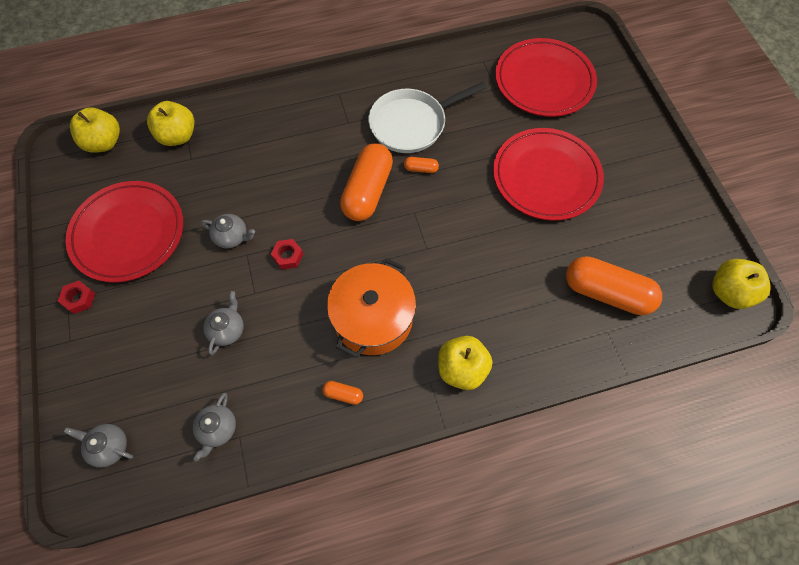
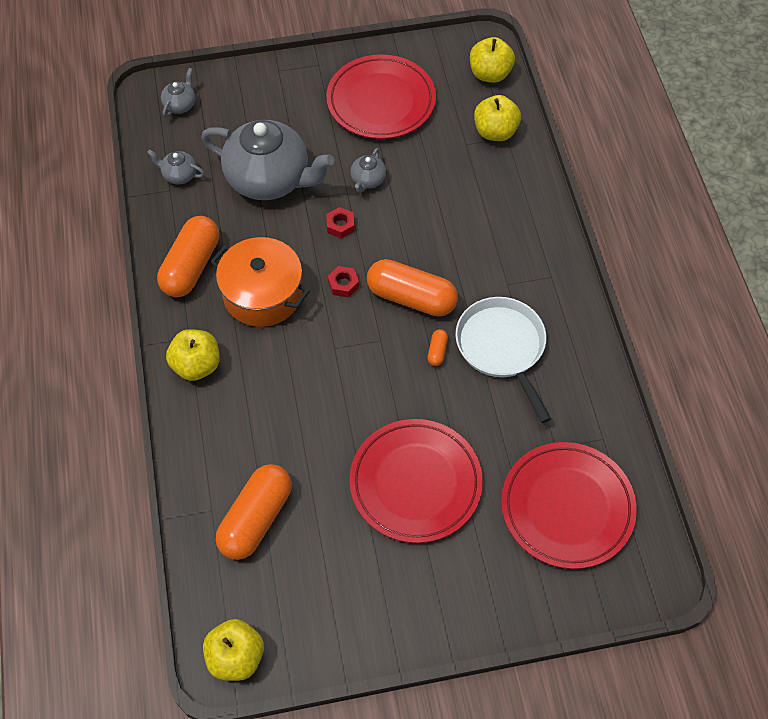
camera: 95 degrees right, 5 degrees down
(79, 299) = (317, 73): red nut -> red nut (343, 284)
(227, 330) = (270, 179): grey teapot -> grey teapot, size x2.39
(343, 394) = (191, 266): orange capsule -> orange capsule, size x2.41

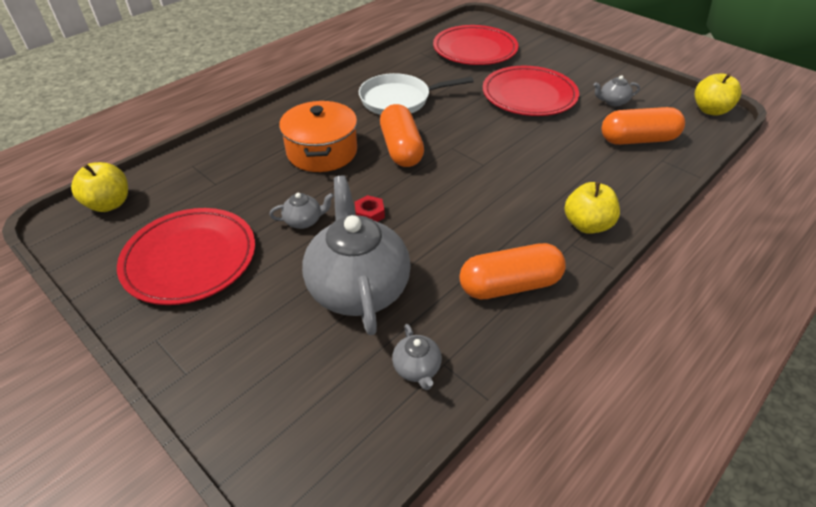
camera: 125 degrees left, 15 degrees down
(180, 105) = (309, 445): grey teapot -> grey teapot (612, 102)
(262, 294) = (483, 223): orange pot -> orange pot (322, 152)
(343, 284) = (425, 185): red nut -> none
(437, 351) = (432, 122): orange capsule -> none
(495, 132) = (189, 173): yellow apple -> none
(502, 347) = (399, 100): white pan -> white pan turned 45 degrees clockwise

